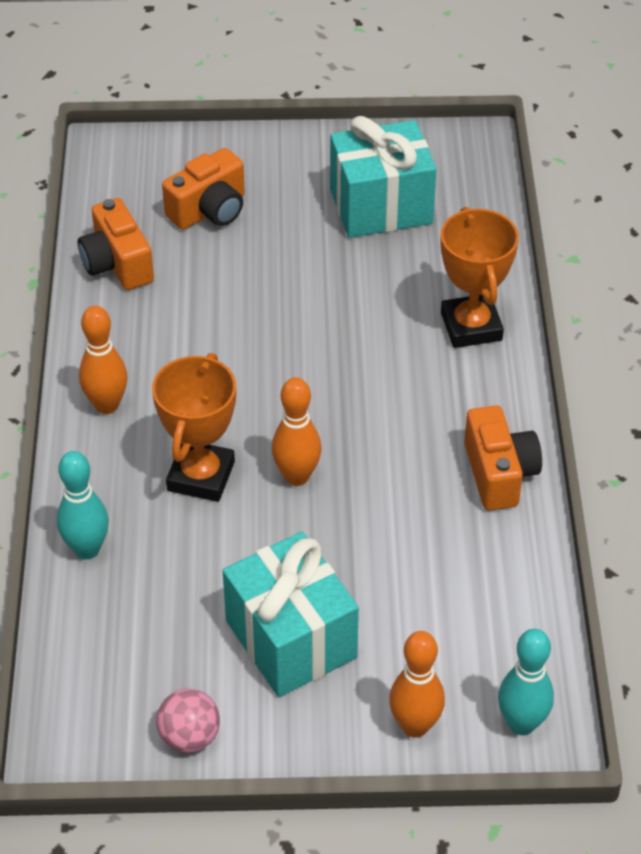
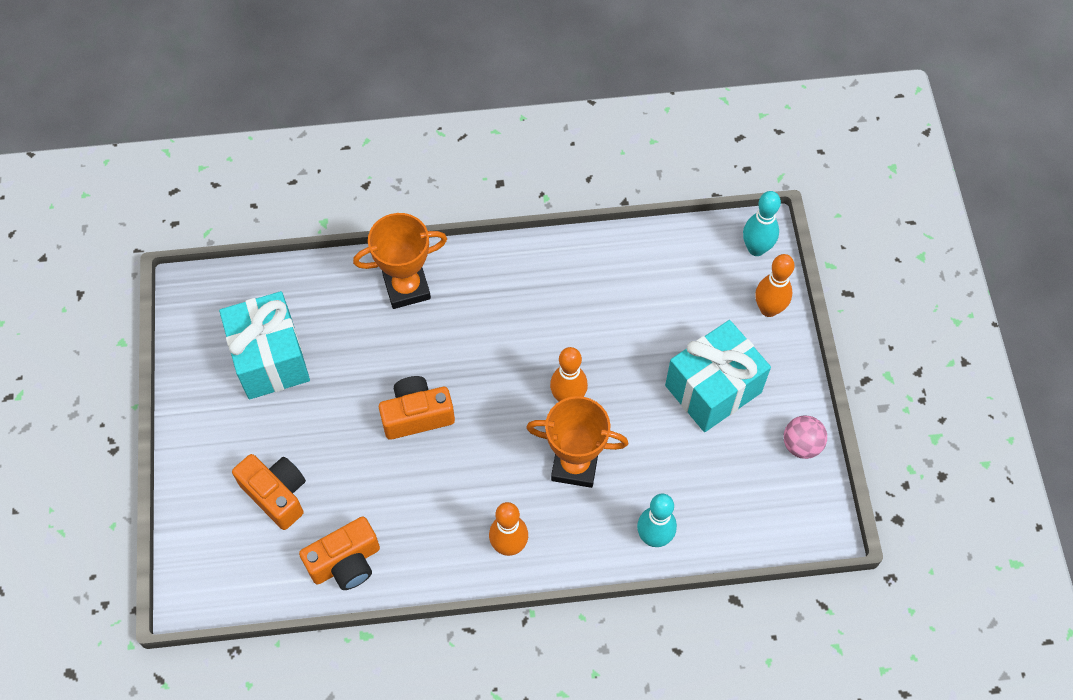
camera: 95 degrees left, 15 degrees up
(499, 474) = (551, 265): orange camera -> orange camera (417, 415)

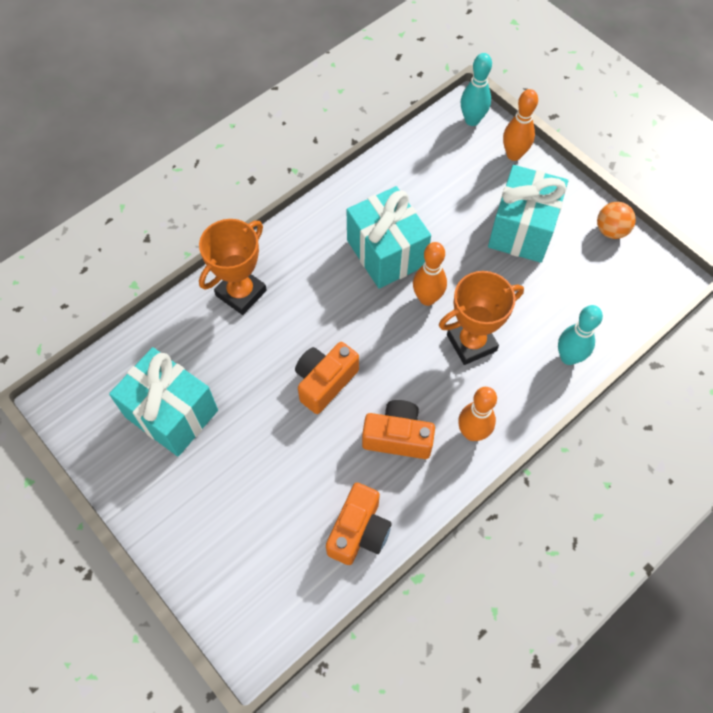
camera: 35 degrees left, 0 degrees up
(276, 494) = (260, 516): orange camera -> orange camera (398, 437)
(565, 331) = (386, 253): none -> turquoise gift
(801, 445) = (611, 230): pink ball -> orange ball

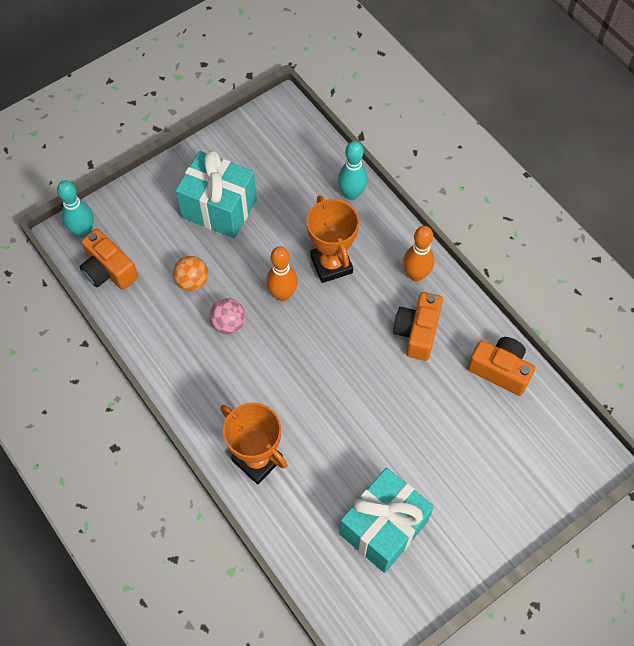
camera: 85 degrees left, 0 degrees up
(325, 382) = (360, 388): orange camera -> orange camera (109, 270)
(386, 253) = (228, 323): turquoise gift -> pink ball
(514, 154) = (133, 202): orange bowling pin -> none
(611, 230) = (230, 141): orange ball -> orange ball (192, 281)

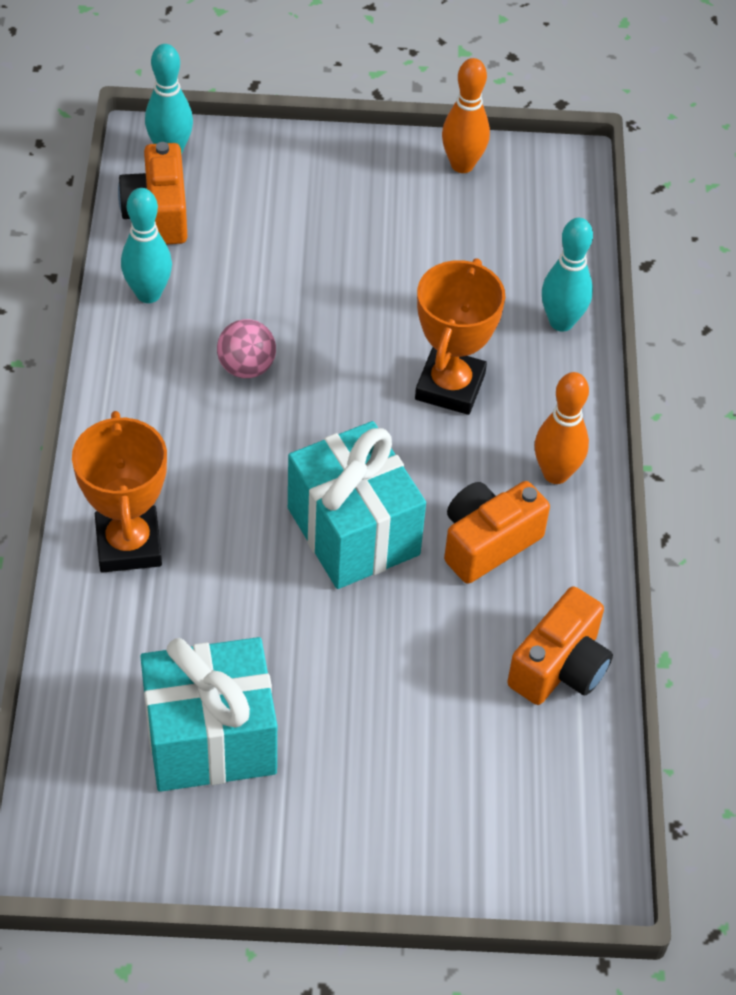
camera: 35 degrees right, 10 degrees down
(145, 319) = (148, 294): none -> turquoise bowling pin
(192, 281) = (249, 290): orange ball -> none
(219, 208) = (365, 230): turquoise gift -> turquoise gift (353, 531)
(282, 294) = (350, 379): orange bowling pin -> orange bowling pin (462, 165)
(500, 370) = (560, 667): orange camera -> orange camera turned 60 degrees clockwise

